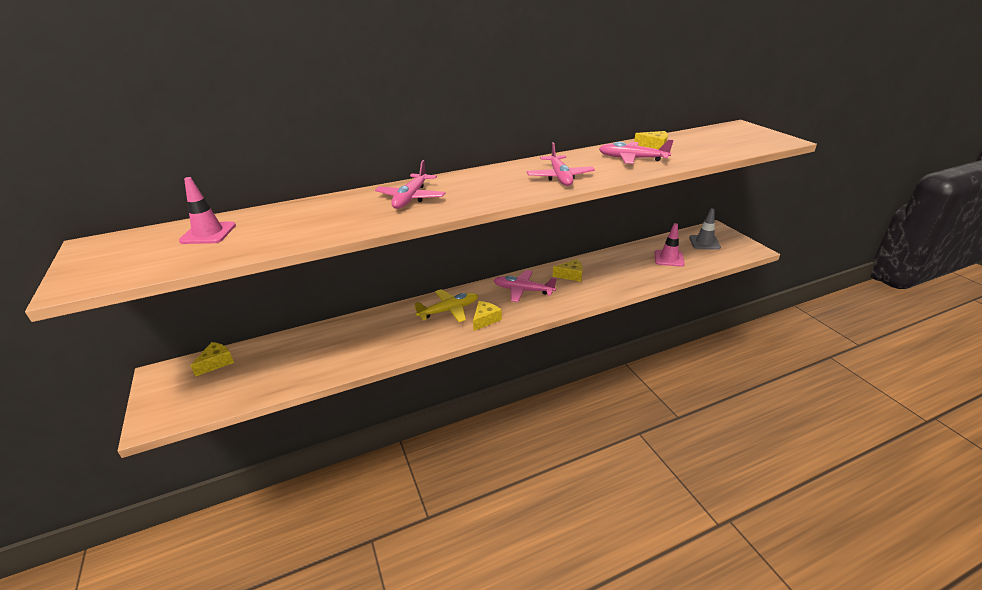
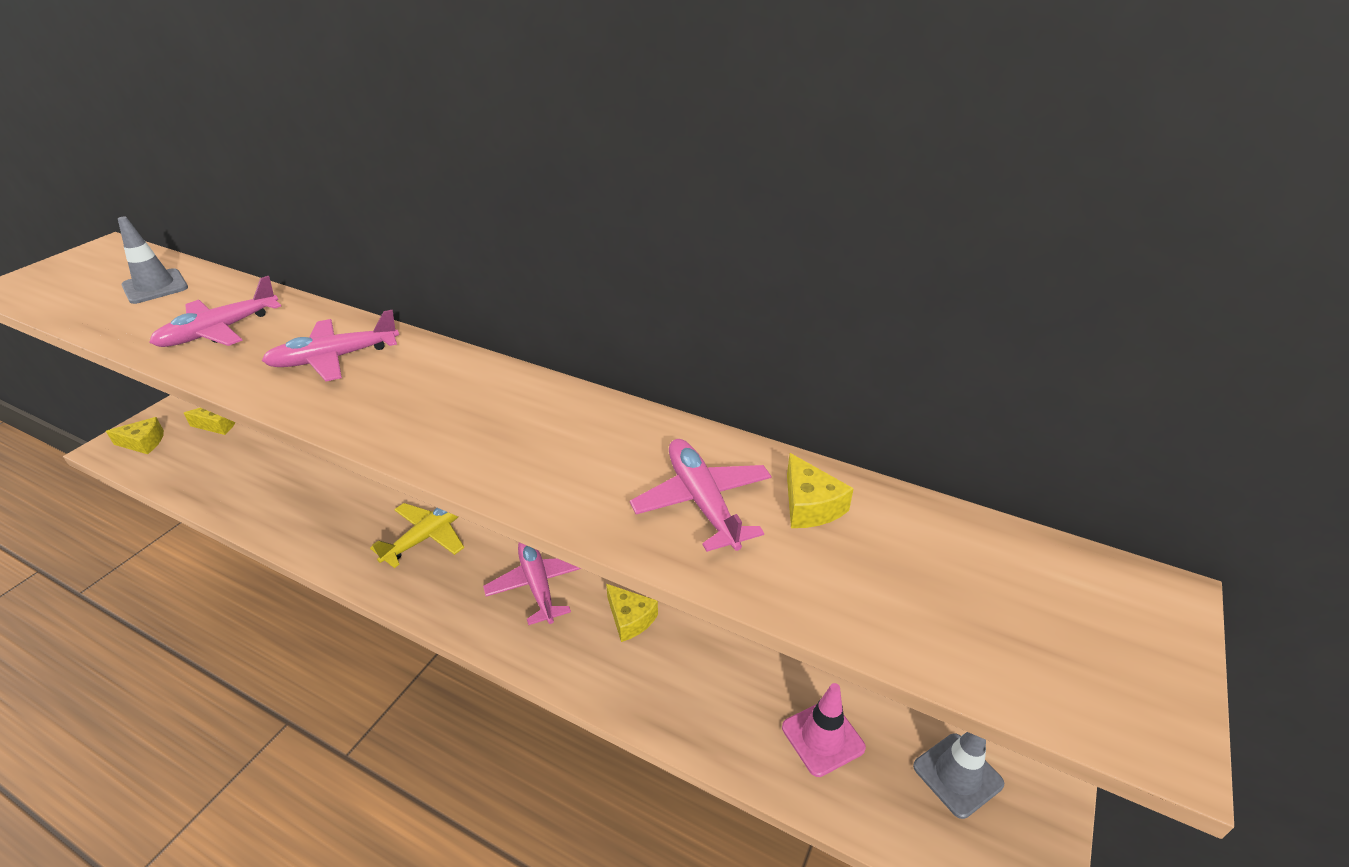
camera: 50 degrees right, 5 degrees up
(208, 233) = (155, 287): pink traffic cone -> grey traffic cone
(448, 310) = (428, 536): yellow plane -> yellow plane turned 75 degrees counterclockwise
(485, 320) = (429, 585): yellow cheese -> yellow cheese (143, 442)
(560, 177) = (523, 453): pink plane -> pink plane (220, 331)

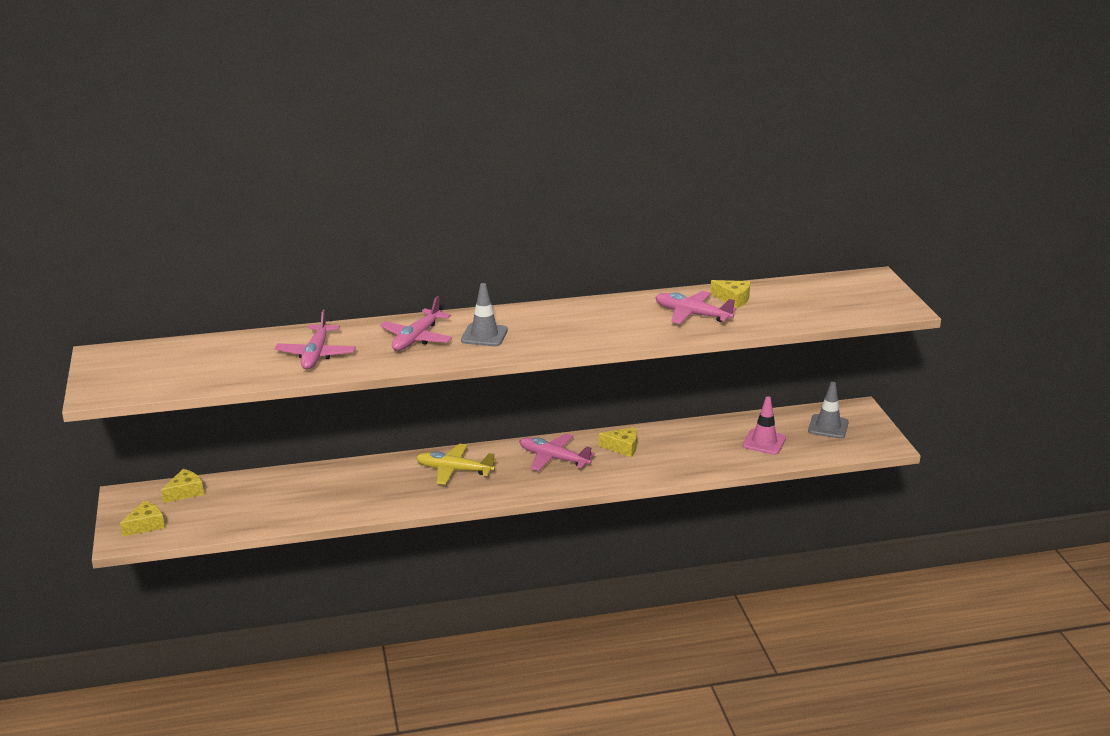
camera: 40 degrees left, 10 degrees down
(155, 287) = (208, 355): grey traffic cone -> grey traffic cone (484, 335)
(428, 536) = (454, 470): yellow plane -> yellow plane turned 75 degrees counterclockwise

